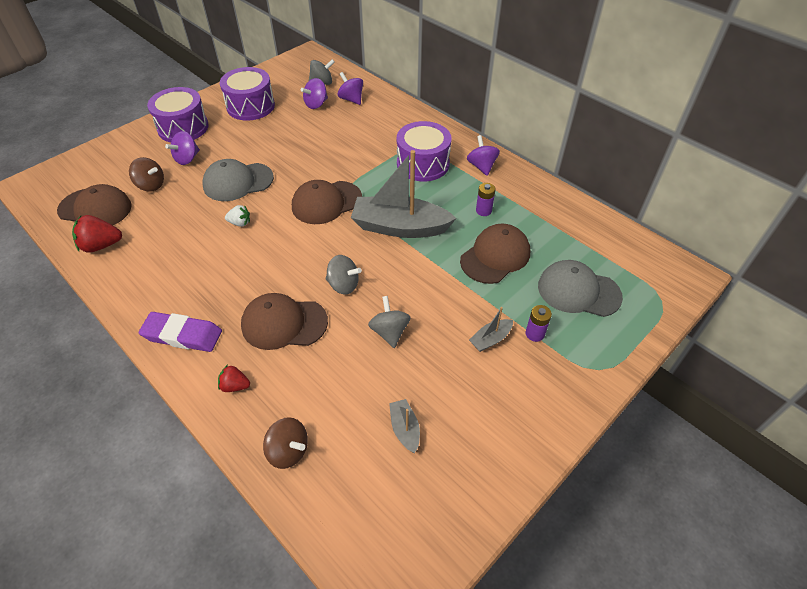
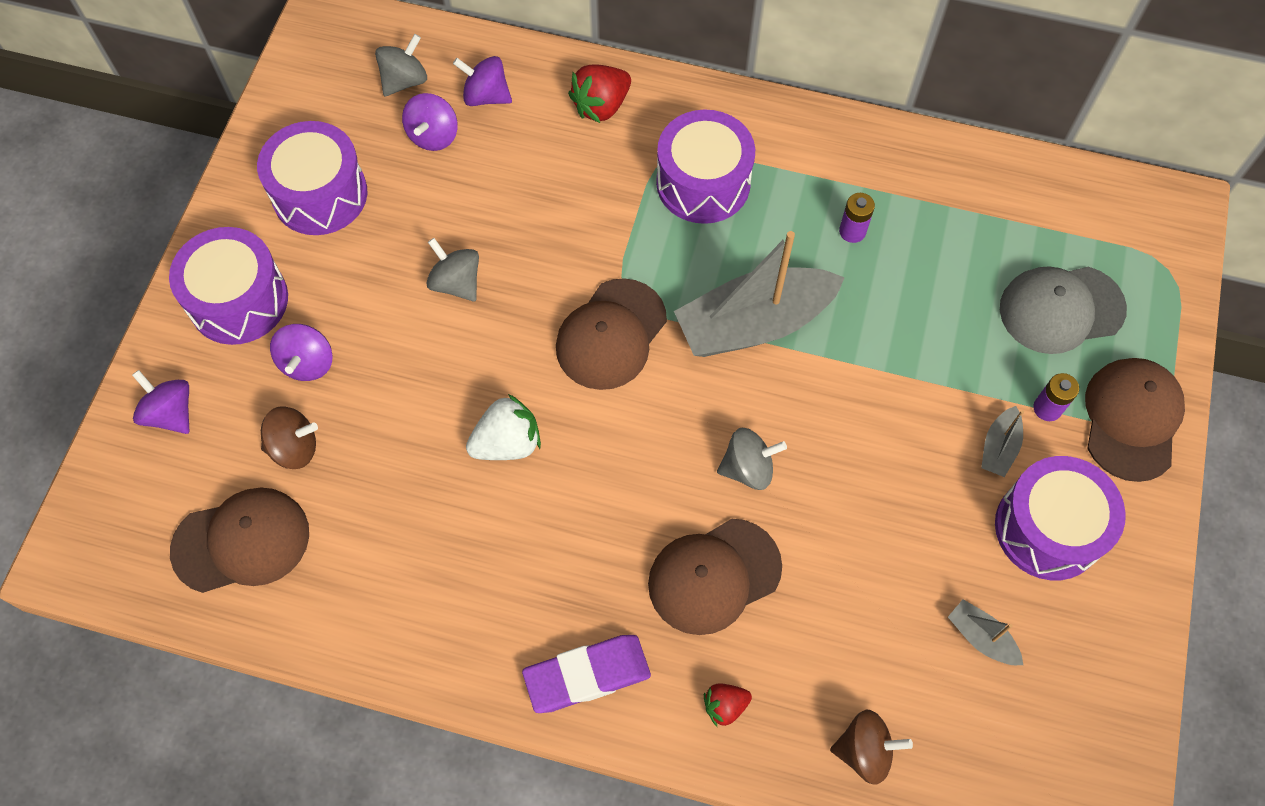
camera: 30 degrees left, 15 degrees up
(101, 245) = (320, 602): red strawberry -> red strawberry (601, 106)
(238, 182) = (436, 366): grey cap -> none
(240, 223) = (507, 443): white strawberry -> white strawberry, size x1.67
(389, 332) = (864, 509): grey spinning top -> grey spinning top (456, 283)
(481, 166) = (794, 144): purple spinning top -> purple spinning top (171, 413)
(490, 393) = (1048, 528): none -> purple drum
(495, 256) = (920, 307): brown cap -> brown cap (1131, 419)

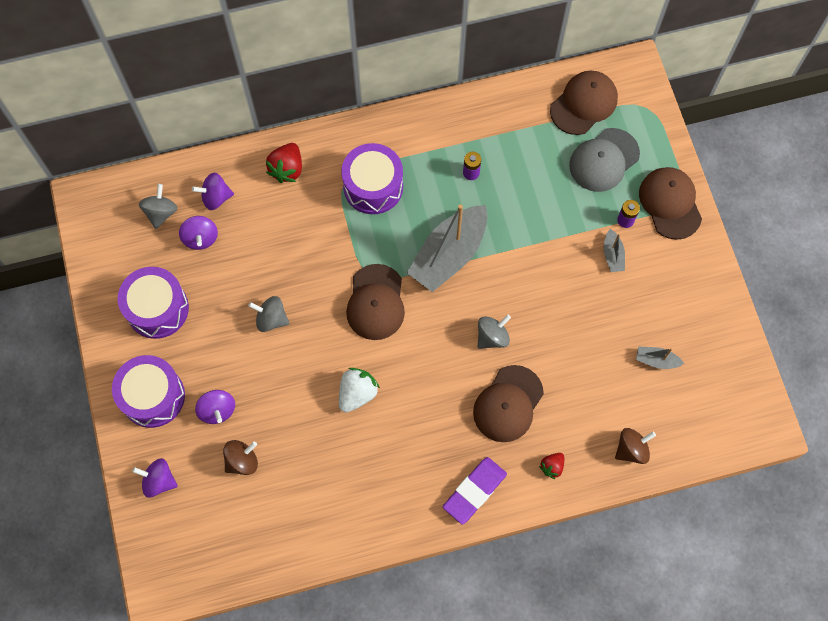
camera: 30 degrees left, 5 degrees up
(241, 541) = (248, 527): brown cap -> brown cap (583, 104)
(1048, 528) = (659, 285): purple drum -> none

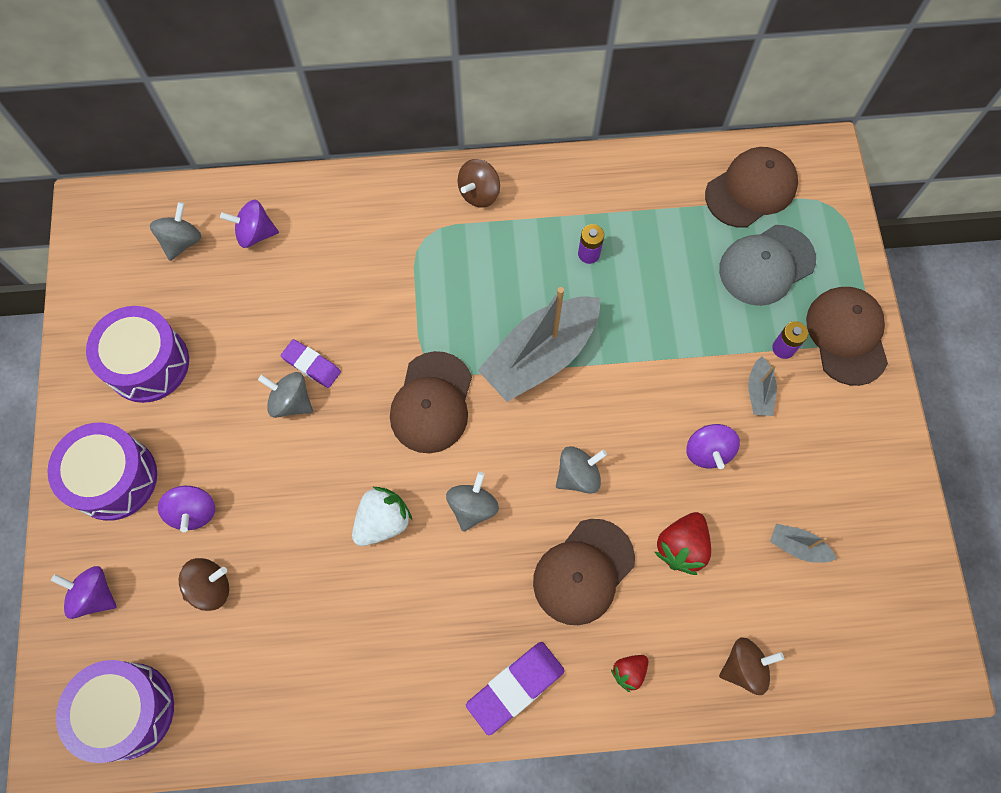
camera: 10 degrees right, 0 degrees up
(201, 238) = (224, 282): purple spinning top -> purple spinning top (708, 451)
(281, 289) = (311, 365): none -> purple eraser
(287, 169) = (353, 212): red strawberry -> red strawberry (681, 547)
(373, 186) = (458, 251): purple drum -> purple drum (127, 710)
(380, 139) = (479, 193): none -> brown spinning top
(420, 372) = (472, 507): none -> grey spinning top

